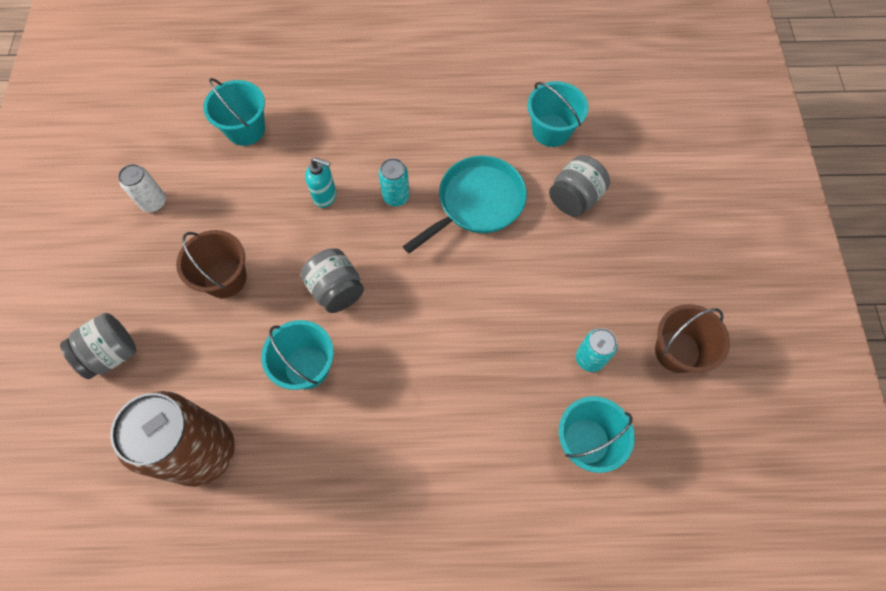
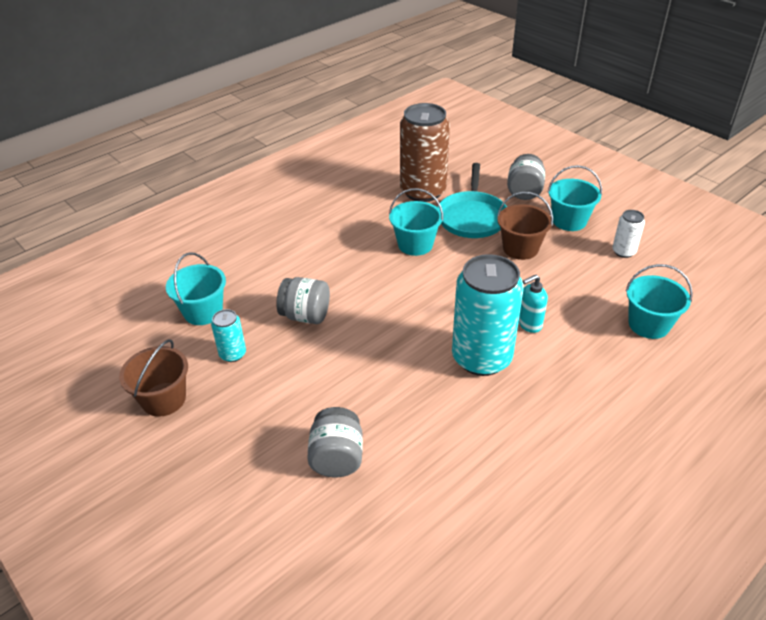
camera: 140 degrees right, 25 degrees down
(336, 290) = (447, 284): grey jar -> grey jar (305, 316)
(396, 196) = (481, 358): turquoise can -> turquoise can, size x2.18
(477, 203) = (415, 396): turquoise pan -> turquoise pan (472, 217)
(551, 130) = (417, 508): turquoise bucket -> turquoise bucket (569, 221)

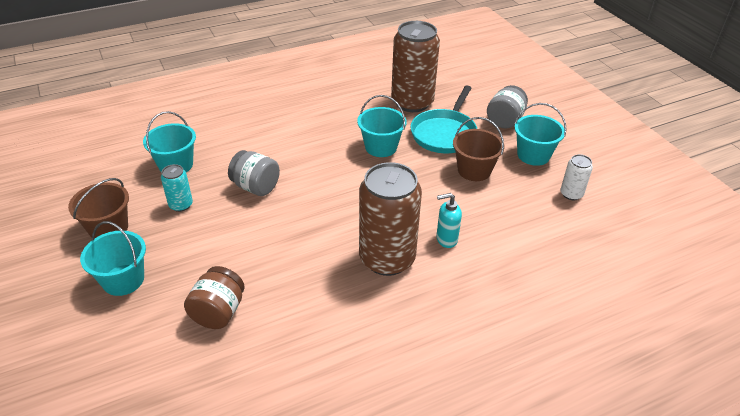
camera: 15 degrees right, 0 degrees up
(337, 458) = (218, 312): grey jar -> brown jar
(481, 358) = (387, 259): turquoise can -> brown can
(648, 324) = (560, 266): turquoise bucket -> turquoise bucket (123, 280)

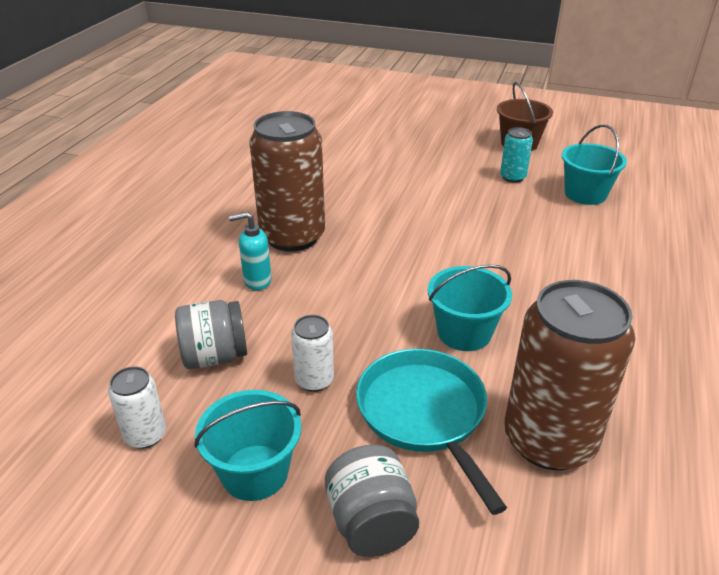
camera: 135 degrees right, 5 degrees down
(123, 280) = (448, 134): turquoise bucket -> none
(218, 312) = (361, 152): brown jar -> none
(256, 187) = (492, 219): grey jar -> grey jar (215, 356)
(446, 239) = (257, 281): turquoise soap dispenser -> turquoise soap dispenser turned 135 degrees counterclockwise
(474, 170) = (314, 380): brown bucket -> white can

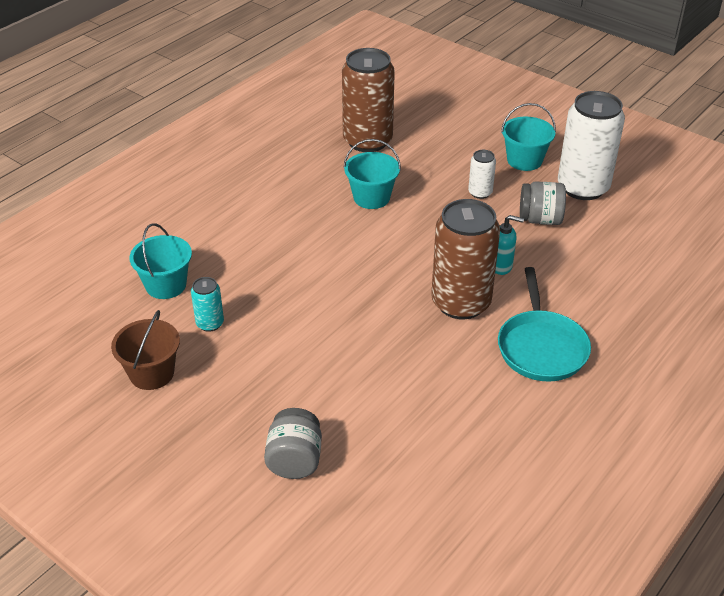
camera: 160 degrees left, 5 degrees up
(145, 435) = (583, 187): white can -> white can, size x2.18
(371, 523) = (474, 133): grey jar -> grey jar (295, 460)
(424, 414) = (424, 164): turquoise pan -> turquoise pan (541, 347)

